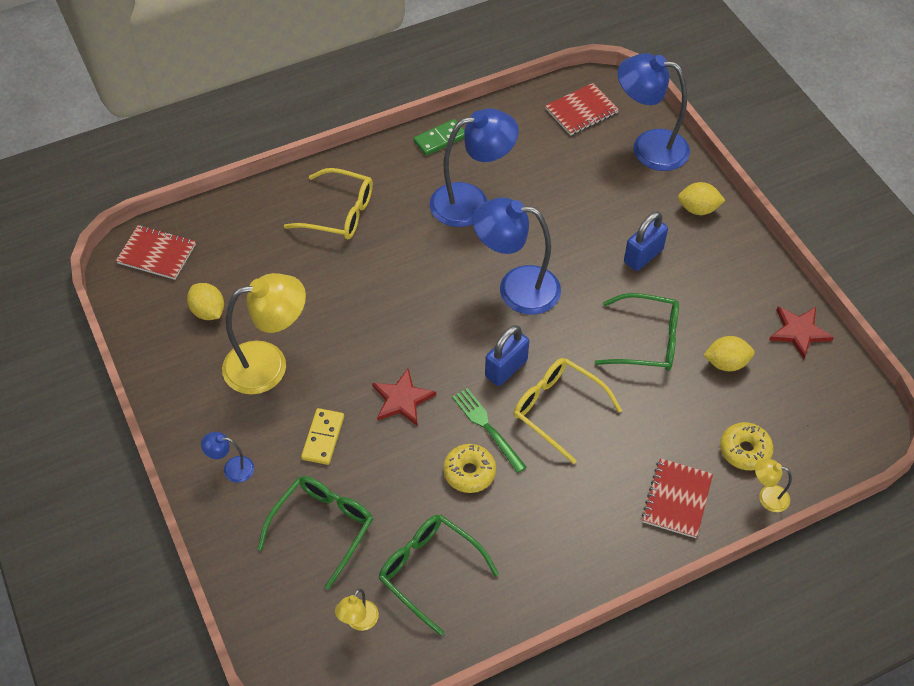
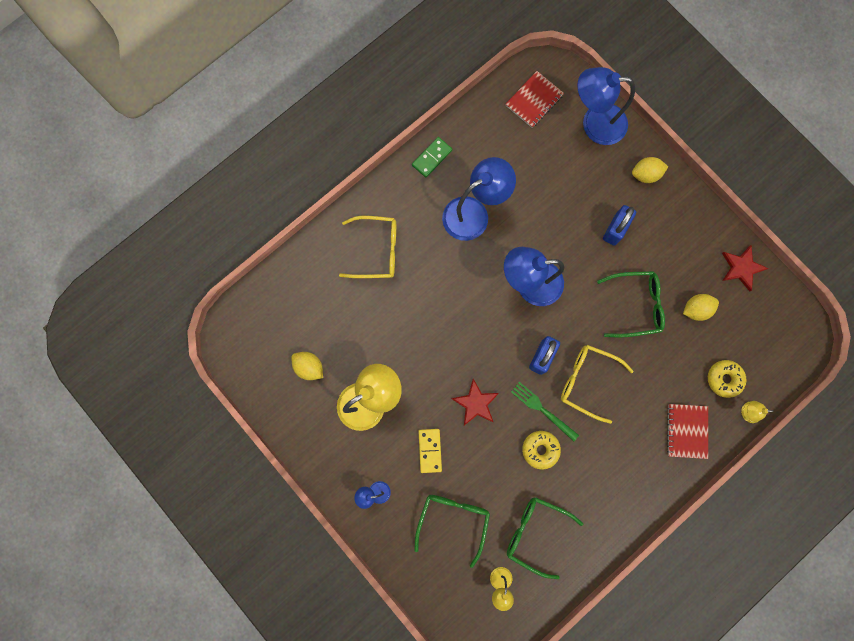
camera: 15 degrees left, 25 degrees up
(157, 254) = (251, 326): red notebook -> none

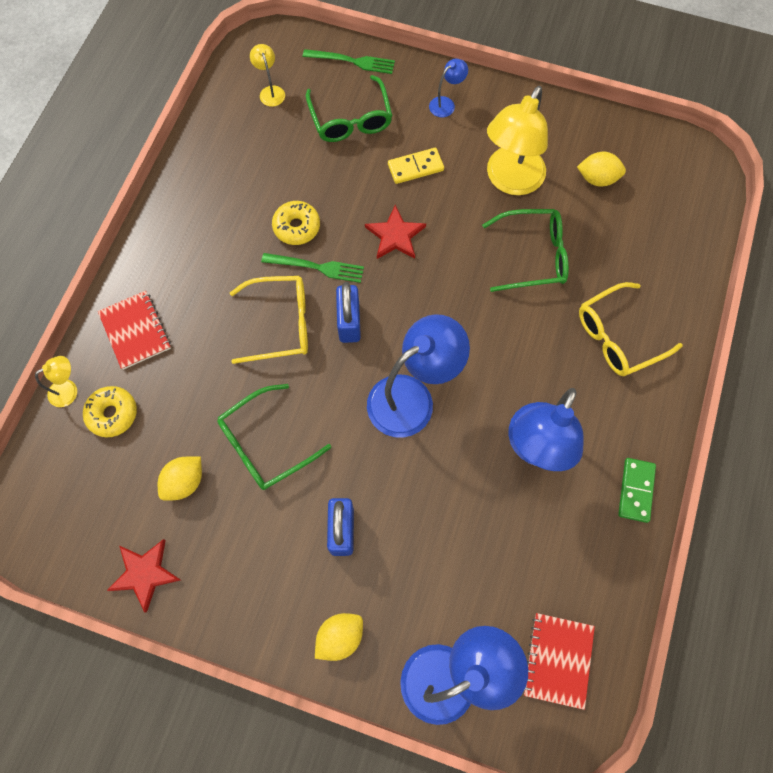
camera: 150 degrees right, 10 degrees down
(421, 575) = (353, 61): none -> green fork
(430, 450) = (415, 167): yellow domino -> yellow domino turned 75 degrees counterclockwise
(536, 533) = (258, 150): green glasses -> green glasses (533, 256)

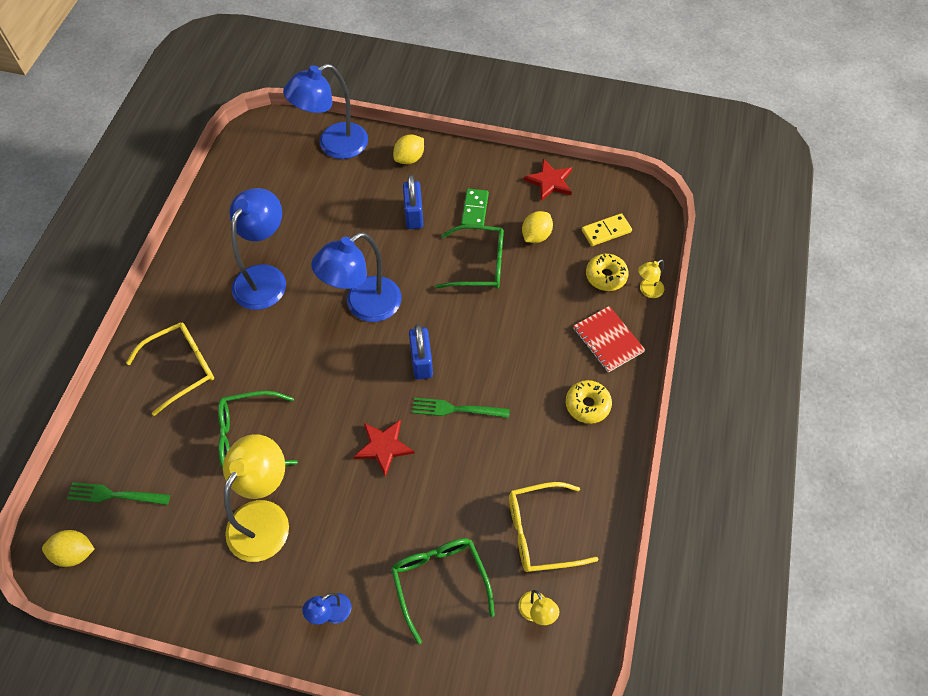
camera: 175 degrees right, 10 degrees down
(266, 444) = (479, 264): green glasses -> green glasses turned 45 degrees clockwise
(280, 324) = (482, 356): yellow glasses -> yellow glasses (541, 532)
(297, 227) = (481, 448): yellow donut -> yellow donut (587, 405)
(353, 61) = (444, 667): green fork -> green fork (114, 495)
(415, 167) = (365, 525): yellow domino -> yellow domino (606, 231)
(558, 660) = (263, 157): red notebook -> none
(597, 179) = (172, 528): yellow lemon -> yellow lemon (75, 553)
(636, 490) = (190, 255): green domino -> green domino (474, 210)

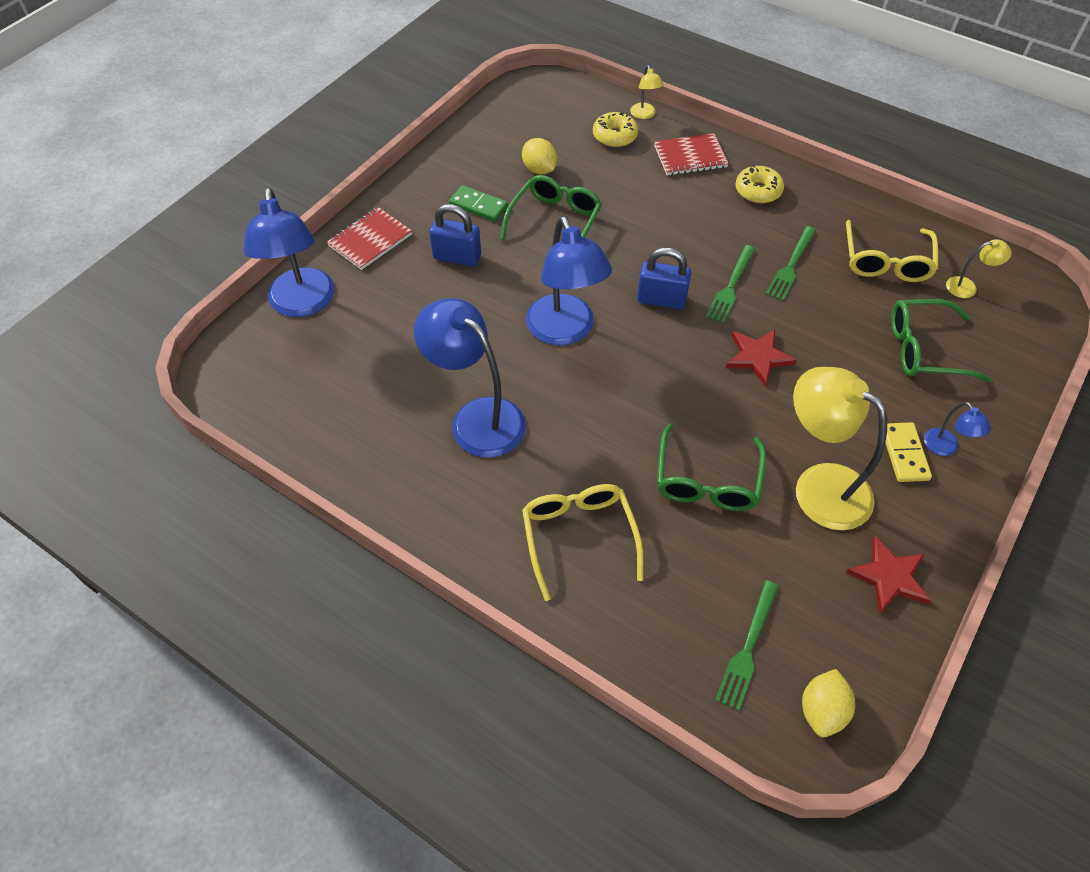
camera: 70 degrees left, 5 degrees down
(409, 158) = (370, 240): yellow lemon -> red notebook
(500, 451) = (790, 266): none -> green fork
(550, 181) = (473, 140): red star -> red star (889, 577)
(606, 231) = (560, 120): yellow domino -> yellow domino (904, 454)

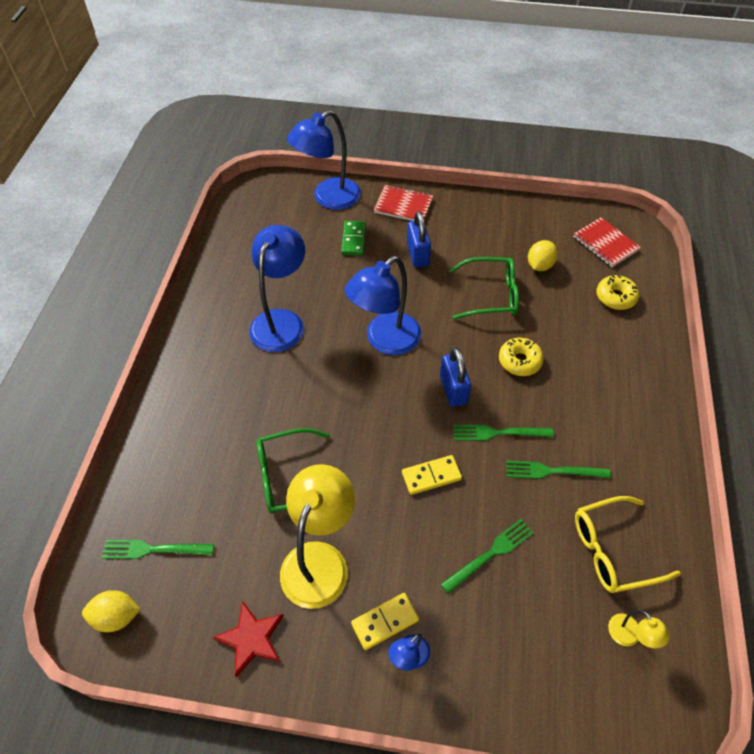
camera: 65 degrees right, 0 degrees up
(478, 206) = (475, 246): green domino -> green domino (353, 239)
(579, 537) = (208, 414): yellow glasses -> none
(644, 115) = (659, 307): yellow lamp -> none
(690, 157) = (633, 355): red notebook -> red notebook (605, 243)
(758, 191) = (628, 418): yellow donut -> yellow donut (519, 361)
(758, 357) = (431, 476): red star -> yellow domino
(860, 345) = (491, 553): none -> green fork
(924, 349) = (519, 612): green glasses -> none

